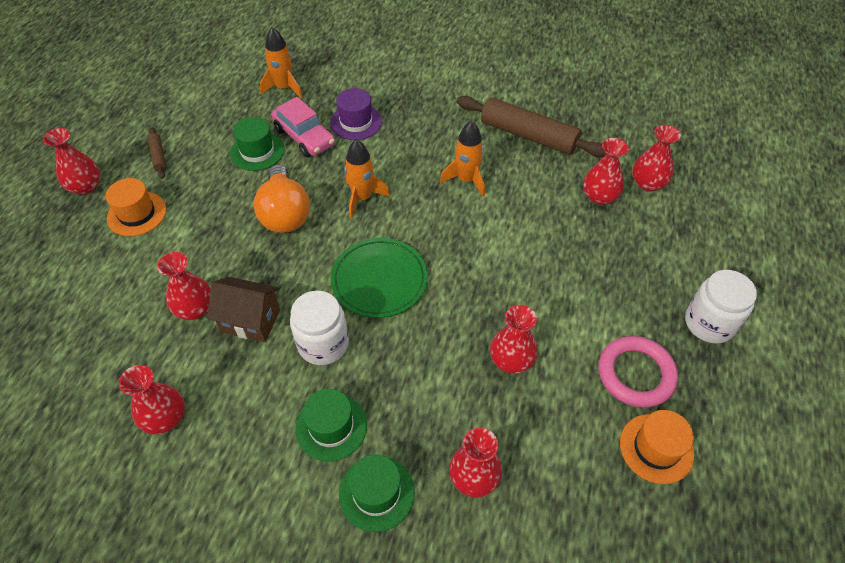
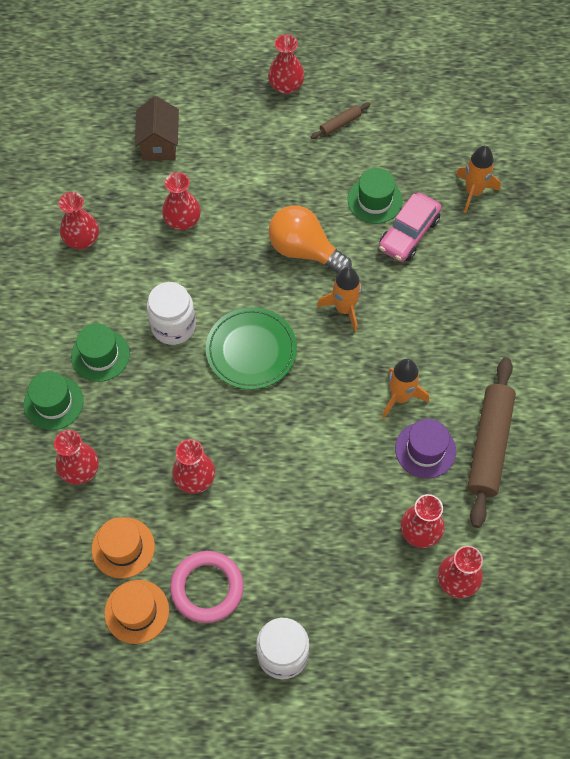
camera: 75 degrees right, 10 degrees up
(137, 214) = (268, 137): orange hat -> orange hat (123, 547)
(250, 320) = (182, 264): brown house -> brown house (159, 144)
(285, 214) = (304, 250): orange light bulb -> orange light bulb turned 60 degrees clockwise
(356, 122) = (447, 273): purple hat -> purple hat (425, 450)

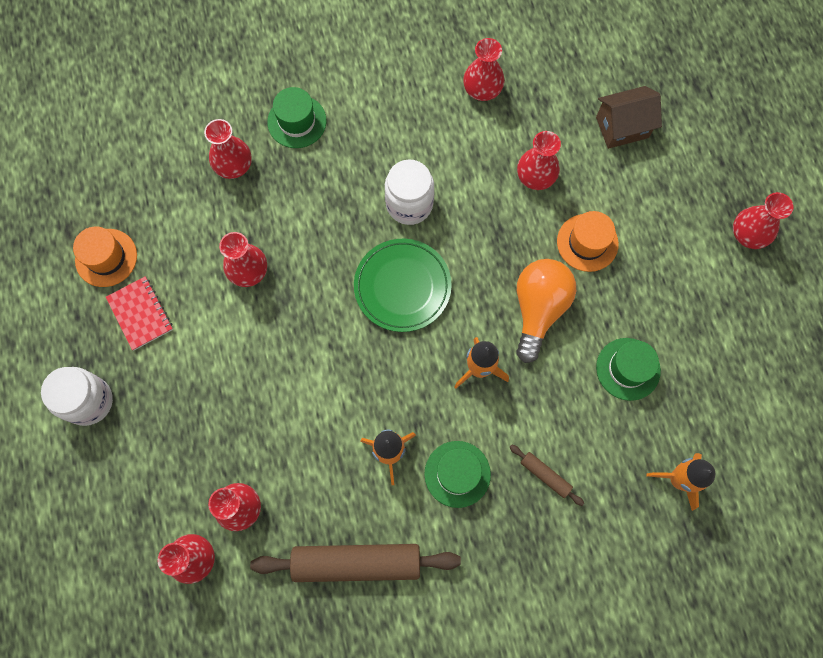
camera: 75 degrees right, 10 degrees up
(100, 355) = (358, 146): green hat -> green hat (457, 474)
(123, 547) = (165, 227): orange hat -> orange hat (587, 242)
(207, 588) = (140, 314): pink ring -> red notebook
(340, 124) = (718, 306): brown rolling pin -> brown rolling pin (545, 475)
(409, 234) = (596, 417): pink car -> none
(425, 450) = (334, 493): purple hat -> none

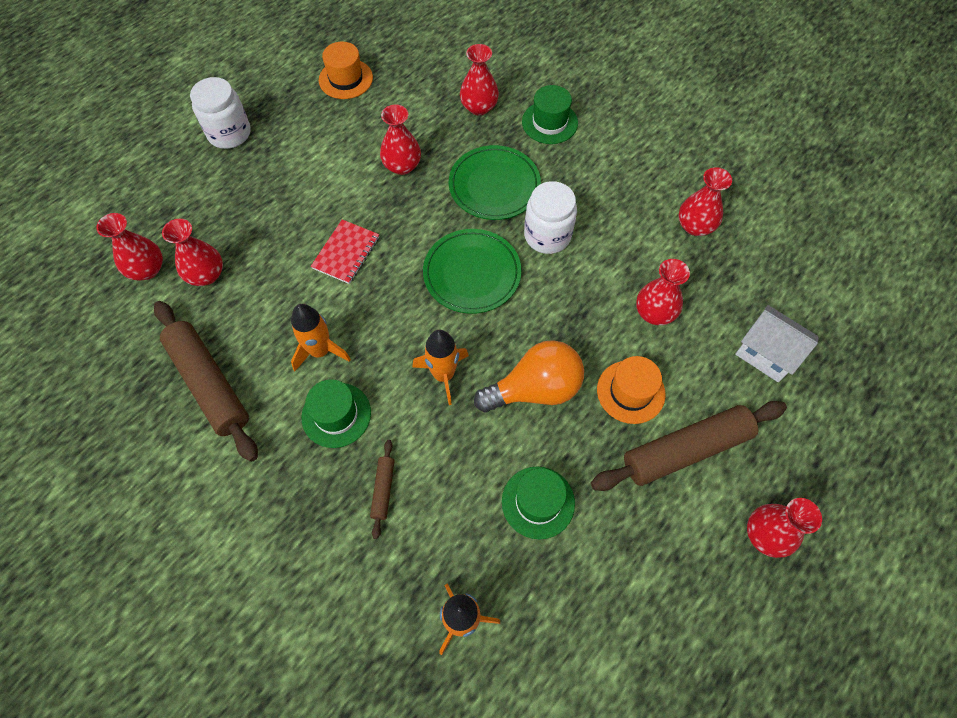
camera: 55 degrees right, 10 degrees down
(140, 314) = (318, 123): red notebook -> red notebook (346, 253)
(328, 211) = (494, 186): none -> green plate
(622, 127) = (766, 354): brown house -> white house
(656, 239) = (685, 450): none -> brown rolling pin

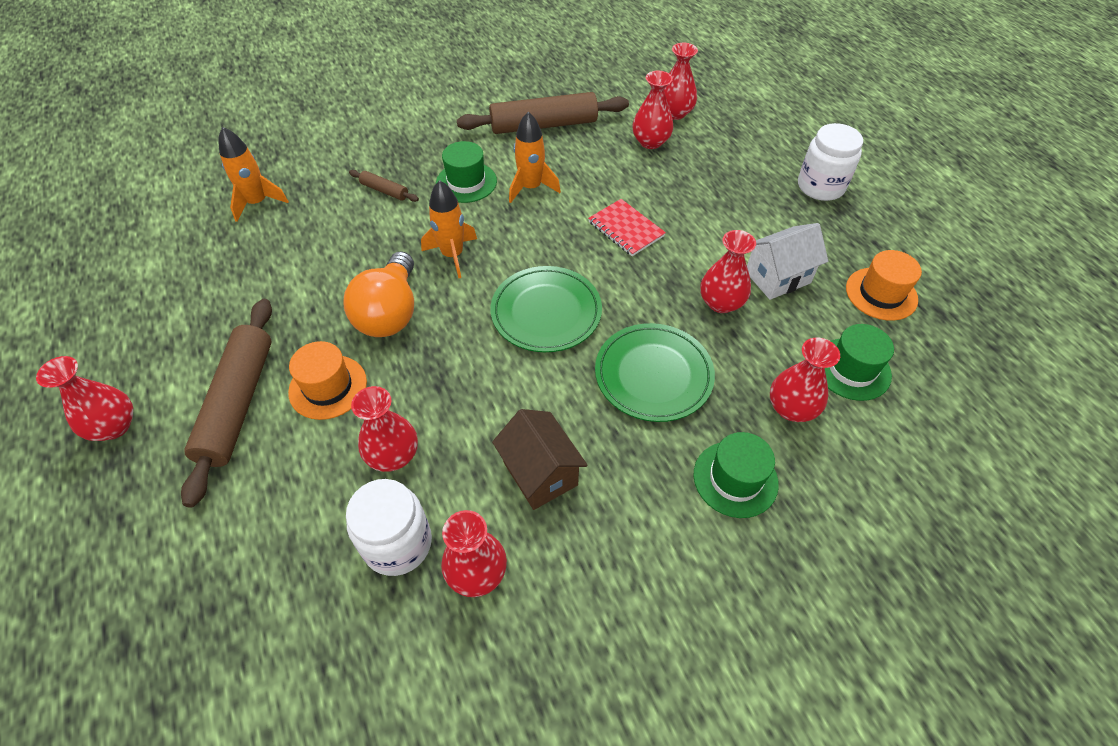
camera: 115 degrees right, 10 degrees down
(538, 502) = (294, 275): green hat -> green hat (852, 369)
(547, 235) = (556, 397): white jar -> white jar (398, 543)
(611, 221) = (540, 473): none -> brown house
(766, 354) = (261, 547): white house -> white house (777, 277)

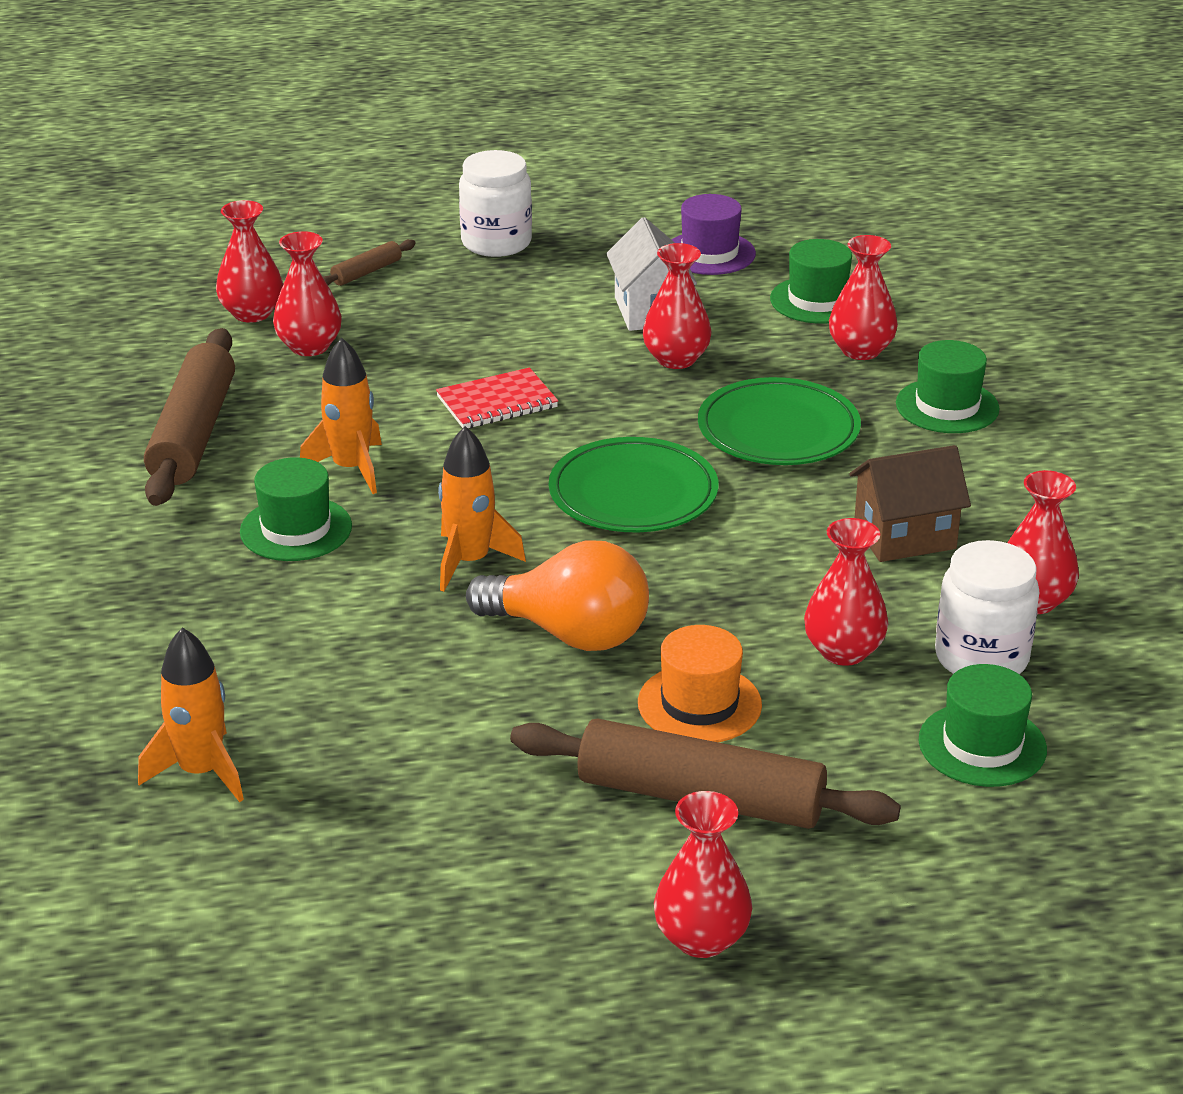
camera: 75 degrees left, 20 degrees down
(295, 555) = (982, 745): none -> green hat
(384, 190) = (262, 617): brown rolling pin -> brown rolling pin (366, 272)
(881, 294) = (709, 253): orange hat -> purple hat

